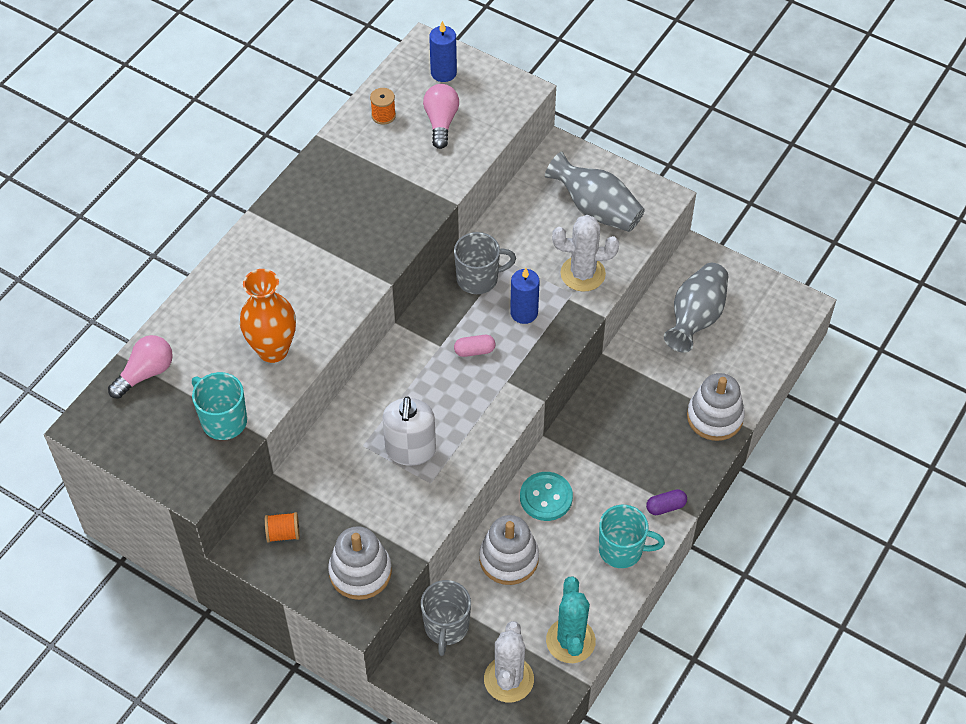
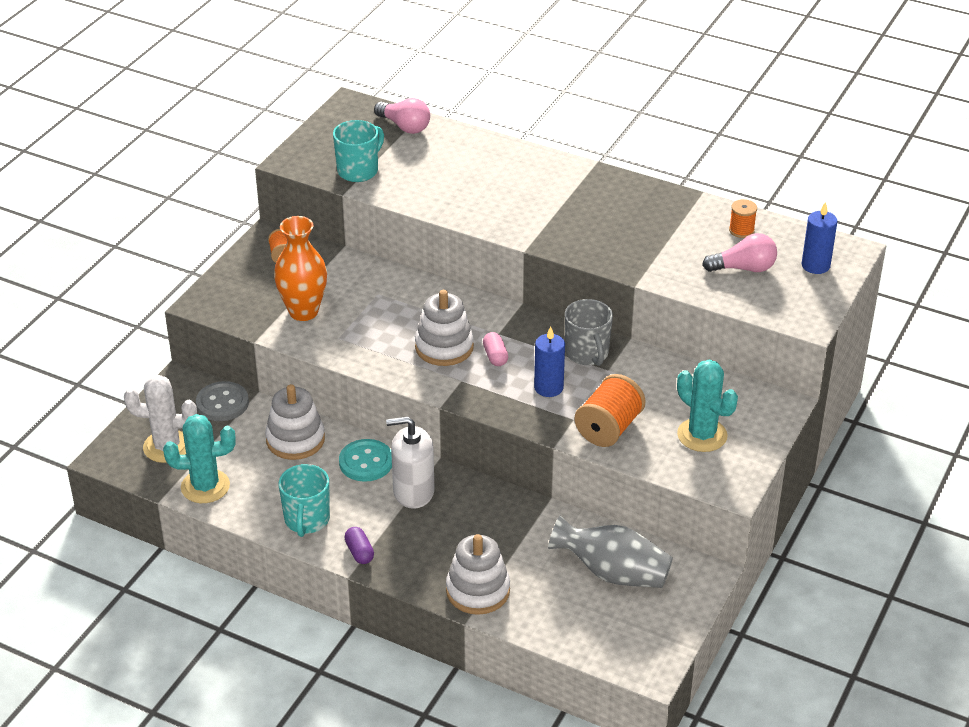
camera: 85 degrees right, 15 degrees down
(273, 350) = (437, 190): orange vase -> orange vase (303, 311)
(360, 572) = (243, 302): white stacking toy -> white stacking toy (444, 347)
(410, 449) = (374, 322): white soap dispenser -> white soap dispenser (413, 492)
(446, 627) = (222, 403): grey mug -> grey button
(582, 274) = (608, 428): white cactus -> orange spool
(596, 209) = (702, 435): grey vase -> turquoise cactus

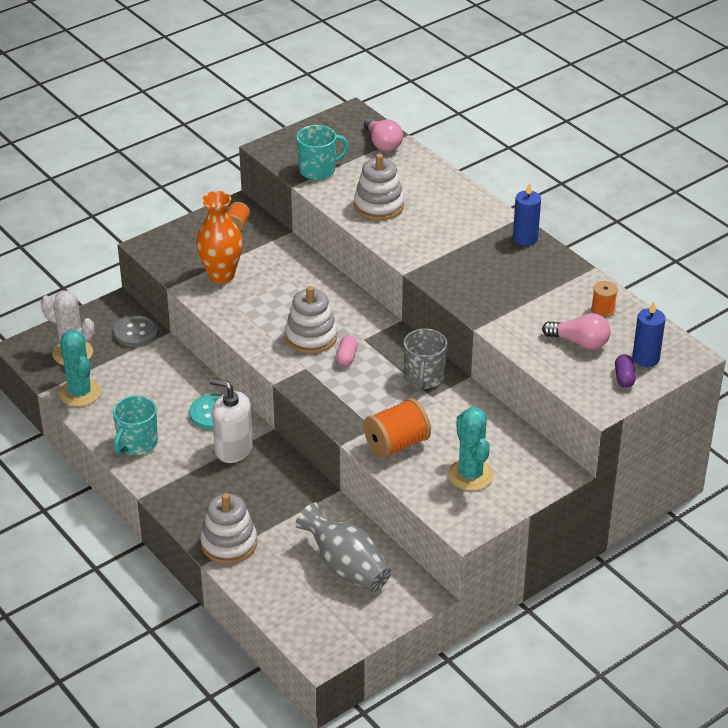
camera: 25 degrees right, 0 degrees up
(205, 486) = (80, 393): turquoise cactus -> turquoise cactus turned 45 degrees clockwise
(295, 440) = (171, 378): white stacking toy -> white stacking toy (379, 206)
(359, 552) = (159, 482): purple capsule -> purple capsule (624, 377)
(548, 387) = (371, 396): blue candle -> blue candle (525, 238)

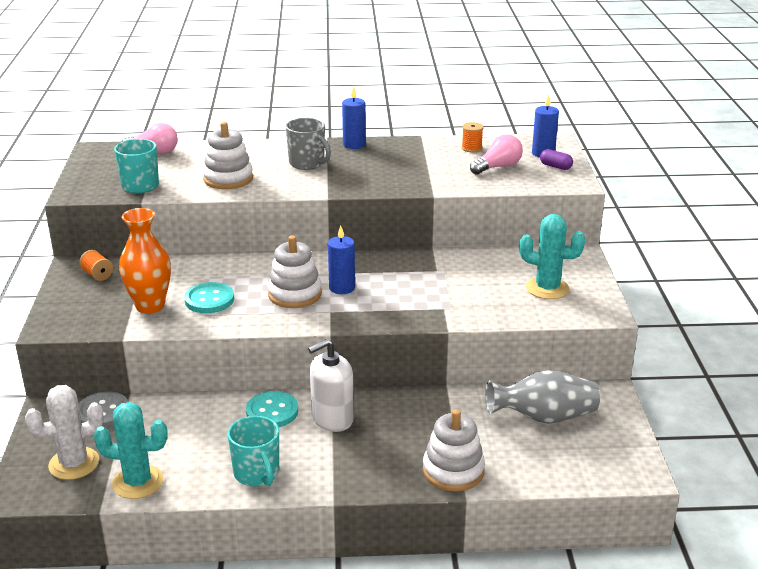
camera: 55 degrees left, 10 degrees down
(259, 298) = (209, 300): none -> turquoise button
(347, 357) = (342, 288): pink capsule -> blue candle
(396, 444) = (476, 306): orange spool -> none
(424, 378) = (411, 265): grey mug -> grey mug (307, 163)

